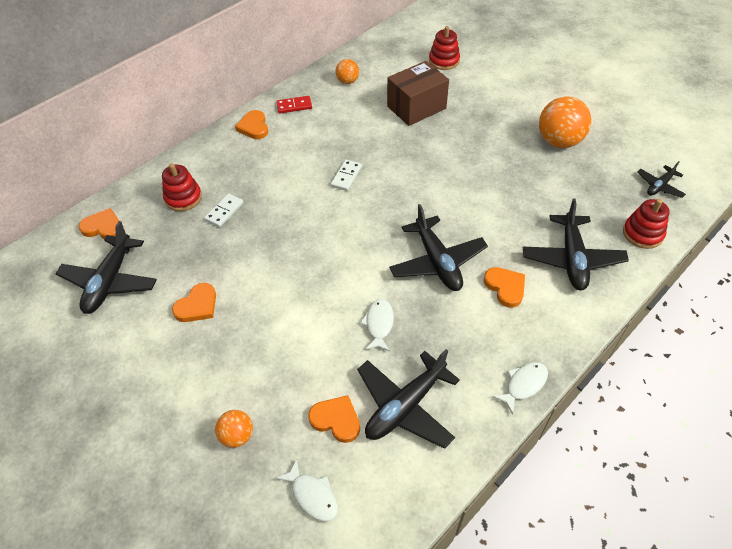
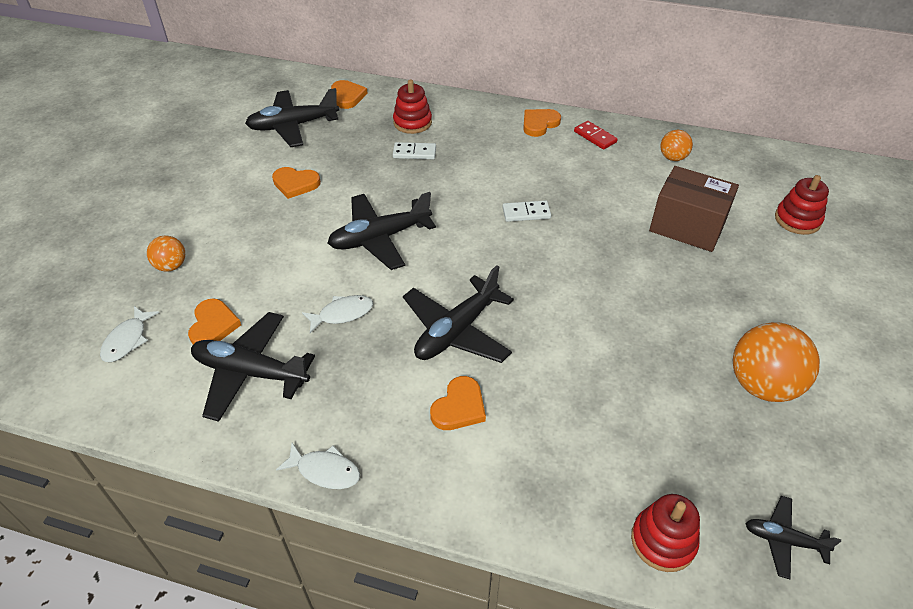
camera: 60 degrees right, 5 degrees down
(572, 259) = (552, 464): black plane -> black plane (380, 238)

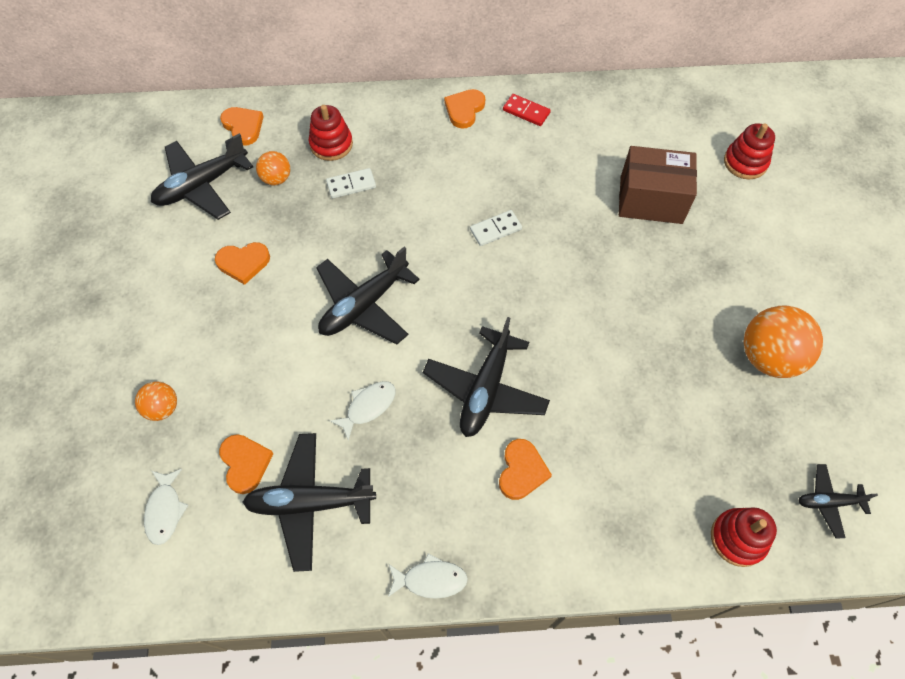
camera: 20 degrees left, 15 degrees up
(673, 158) = (610, 118): orange ball -> orange ball (276, 179)

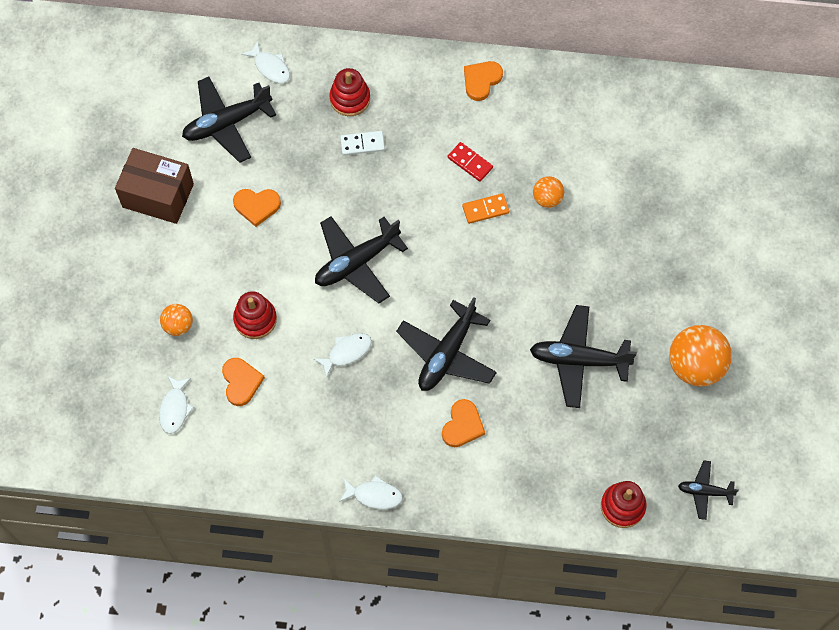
camera: 10 degrees right, 5 degrees up
(243, 127) = (270, 67): orange heart -> white fish
(276, 179) = (295, 127): orange ball -> orange ball (547, 198)
(310, 503) = (289, 422): black plane -> black plane (579, 360)
(495, 229) = (485, 209): white domino -> orange domino
(526, 112) = (540, 92): red domino -> red domino (470, 163)
(651, 200) = (634, 203): brown box -> brown box (158, 195)
(745, 162) = (734, 178): red stacking toy -> red stacking toy (255, 319)

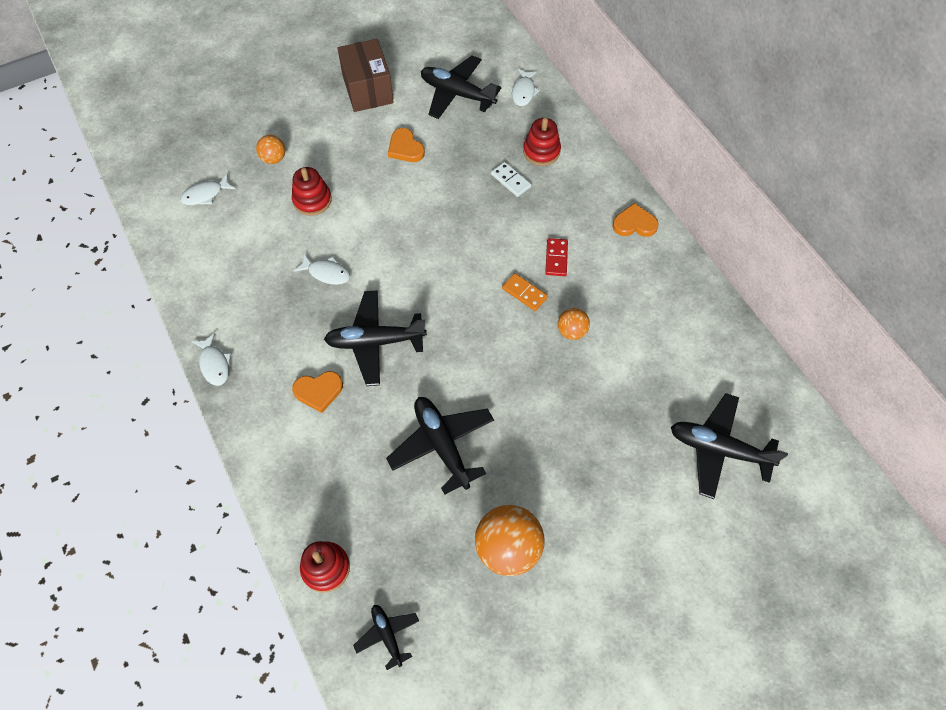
camera: 55 degrees right, 5 degrees down
(241, 382) = (254, 221): orange heart -> none
(357, 262) = (408, 235): black plane -> black plane (718, 449)

